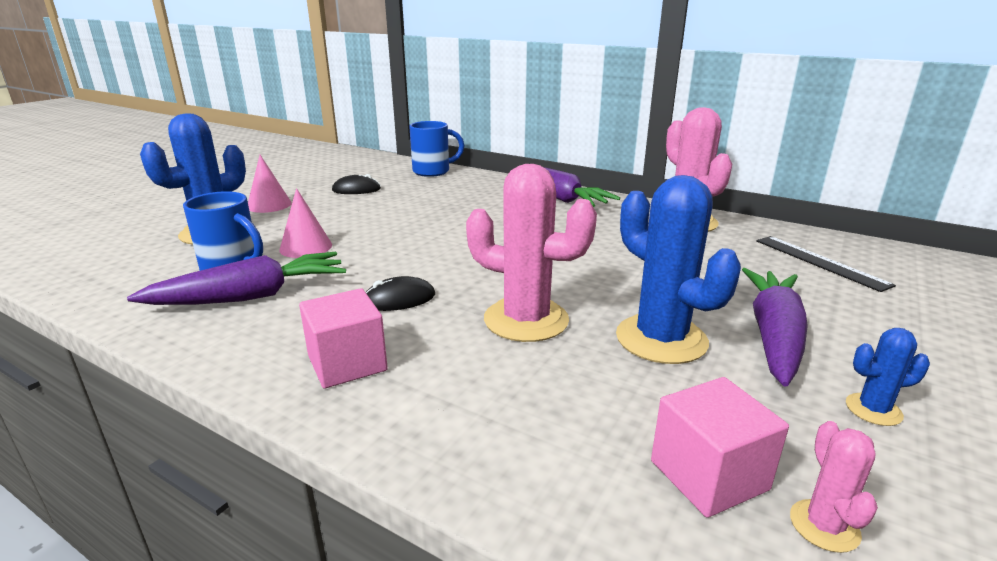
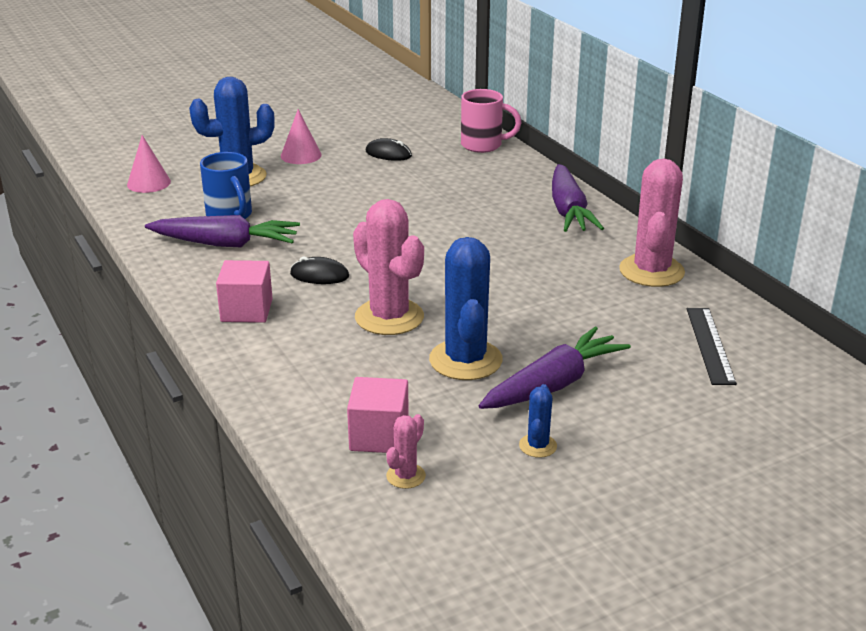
camera: 30 degrees right, 5 degrees up
(306, 247) = (294, 209): pink cone -> pink cone (149, 183)
(433, 171) = (483, 145): blue mug -> pink mug
(873, 410) = (538, 446): blue cactus -> blue cactus turned 75 degrees clockwise

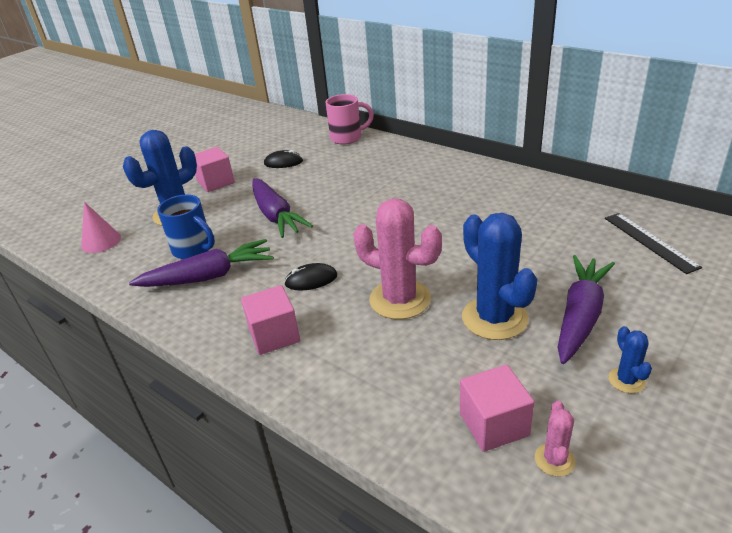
camera: 20 degrees left, 5 degrees up
(301, 155) = (216, 182): pink cone -> pink cube
(568, 211) = (451, 169): purple carrot -> purple carrot (276, 216)
(651, 271) = (551, 197): pink cactus -> none

